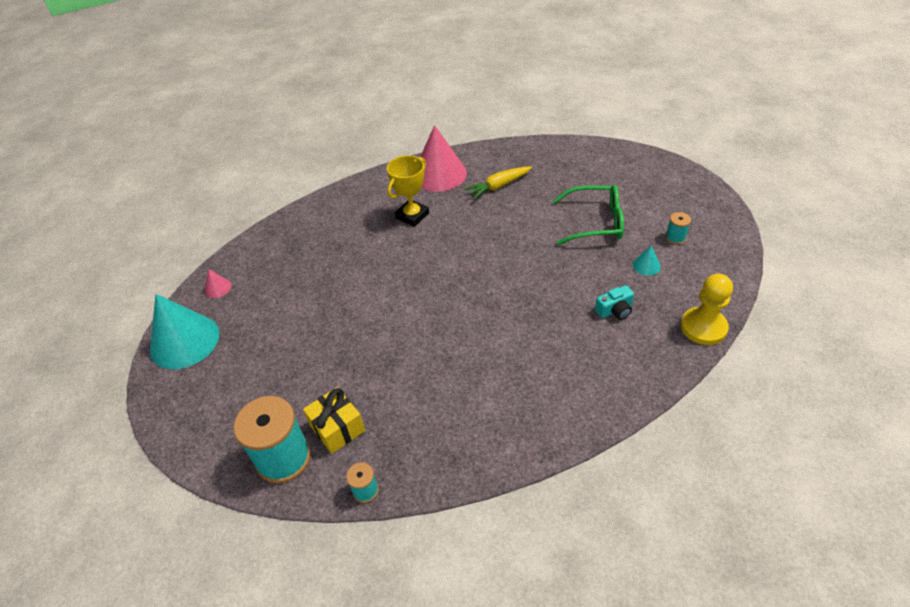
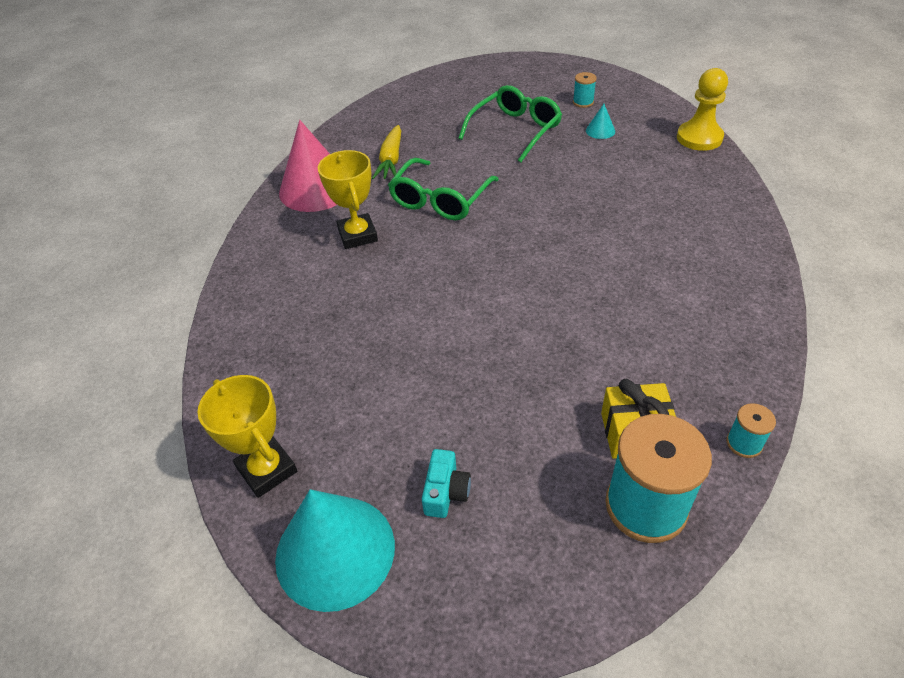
camera: 55 degrees left, 0 degrees up
(218, 288) = (267, 470): pink cone -> yellow trophy
(479, 230) = (440, 199): none -> green glasses
(615, 310) = (637, 171): turquoise camera -> turquoise camera (446, 492)

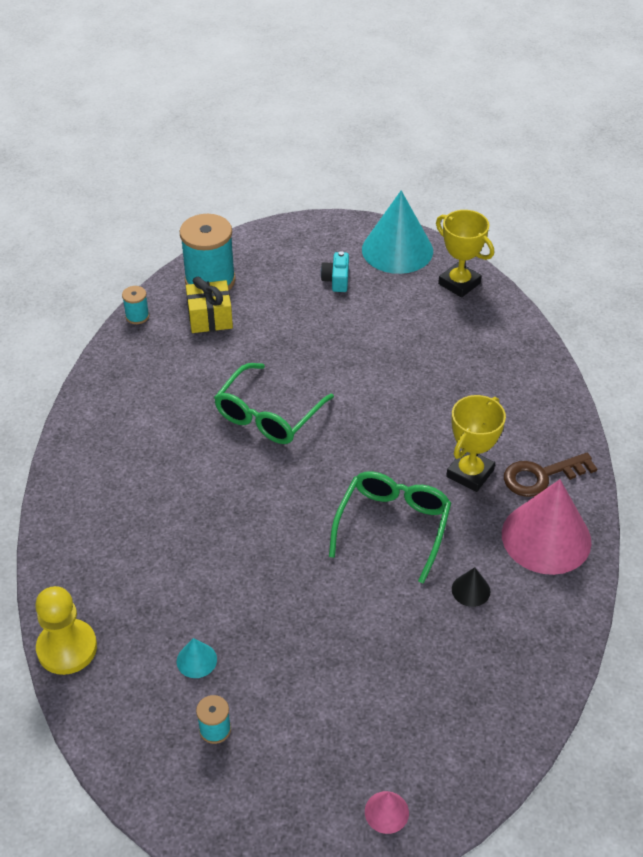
camera: 170 degrees right, 0 degrees up
(294, 230) = (541, 476): none -> brown key
(357, 235) = (470, 473): yellow trophy -> yellow trophy turned 60 degrees clockwise
(391, 160) = (471, 590): yellow carrot -> black cone
(478, 74) = (386, 812): none -> pink cone
(515, 130) = (314, 657): green glasses -> green glasses (268, 415)

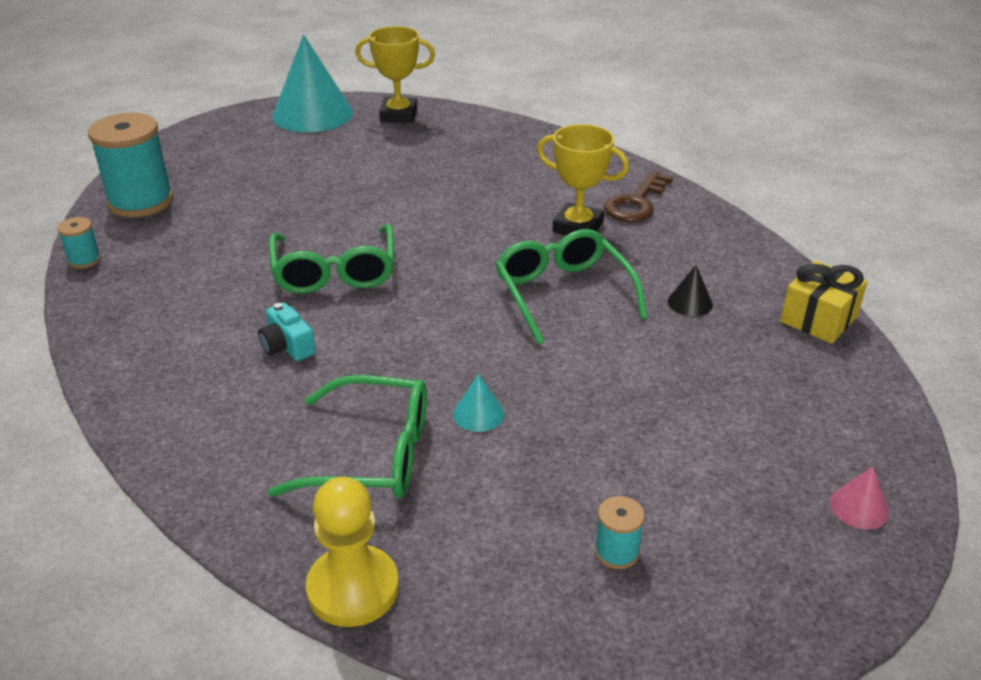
camera: 40 degrees left, 10 degrees down
(156, 571) = (372, 455): none -> green glasses
(196, 660) = (517, 504): turquoise cone -> turquoise cone (478, 414)
(210, 318) = (176, 228): yellow gift -> yellow gift (818, 319)
(336, 280) = (279, 153): turquoise camera -> turquoise camera (287, 346)
(470, 473) = (578, 227): yellow trophy -> yellow trophy turned 60 degrees counterclockwise
(546, 537) = (696, 238): pink cone -> none

